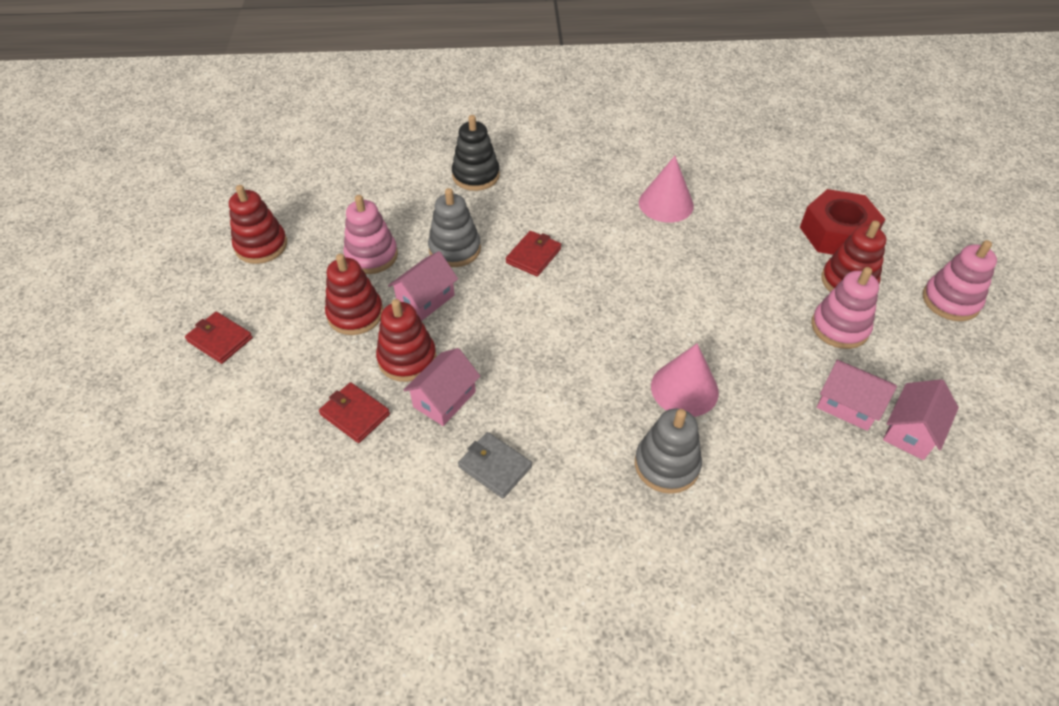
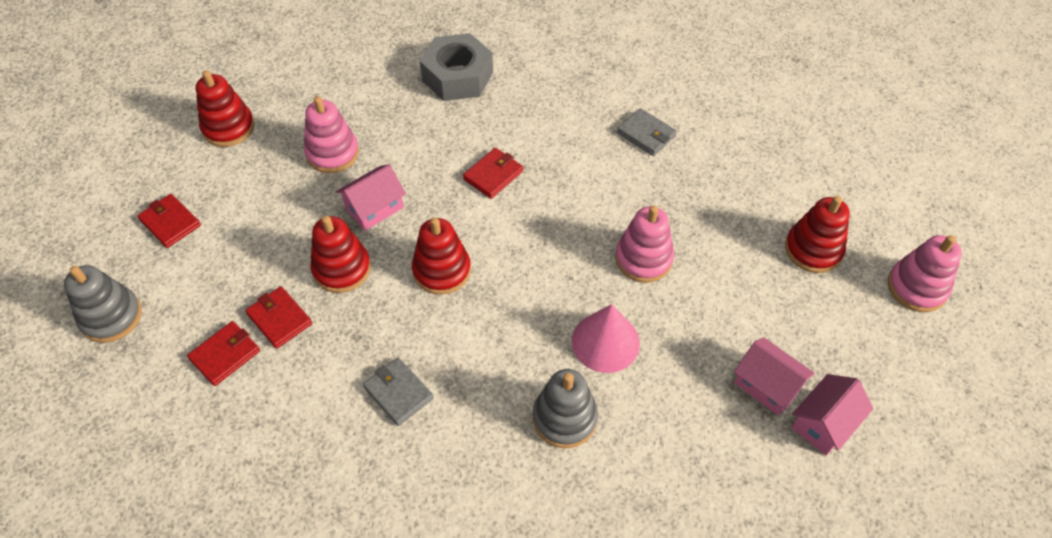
camera: 10 degrees right, 5 degrees up
(306, 457) = (225, 355): none -> red wallet
(355, 314) = (303, 214): red stacking toy -> red stacking toy (442, 270)
(444, 399) = (367, 316): pink house -> none
(455, 249) = (416, 157): grey stacking toy -> grey stacking toy (111, 317)
(476, 176) = (457, 76): black stacking toy -> grey nut
(666, 204) = (646, 134): pink cone -> grey wallet
(837, 233) = (819, 193): red nut -> none
(839, 327) = (786, 299): pink stacking toy -> pink stacking toy (643, 259)

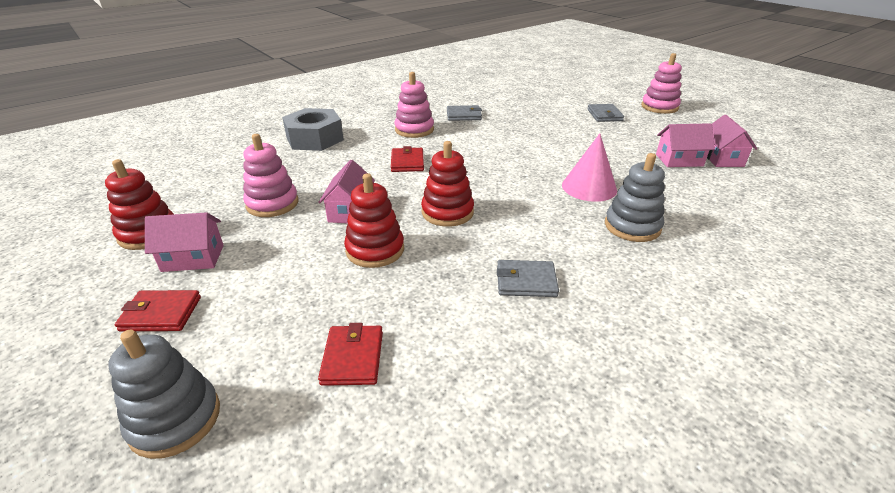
camera: 45 degrees left, 20 degrees down
(230, 179) = (193, 258): none -> pink house
(279, 319) = (368, 304): red wallet -> none
(643, 259) = (545, 151): pink stacking toy -> pink stacking toy (414, 130)
(813, 250) = (604, 115): red stacking toy -> grey wallet

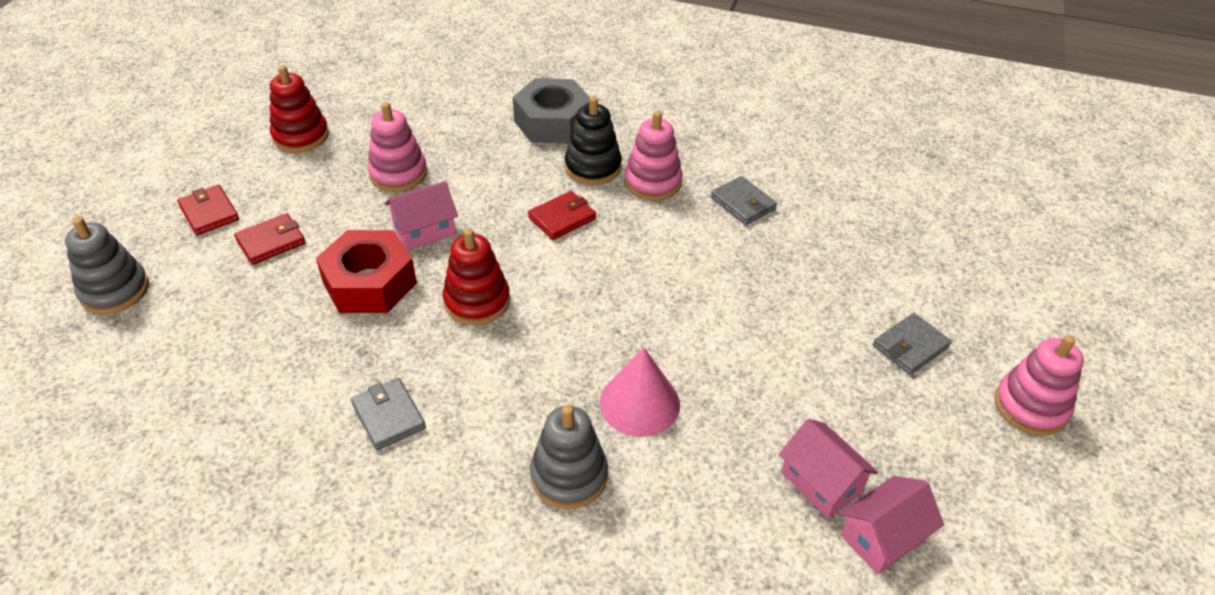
camera: 55 degrees right, 10 degrees up
(193, 258) = (284, 182): pink house -> none
(352, 358) = (216, 346): red wallet -> red wallet (271, 242)
(375, 250) = (370, 283): red stacking toy -> red nut
(376, 140) = (593, 167): none -> black stacking toy

